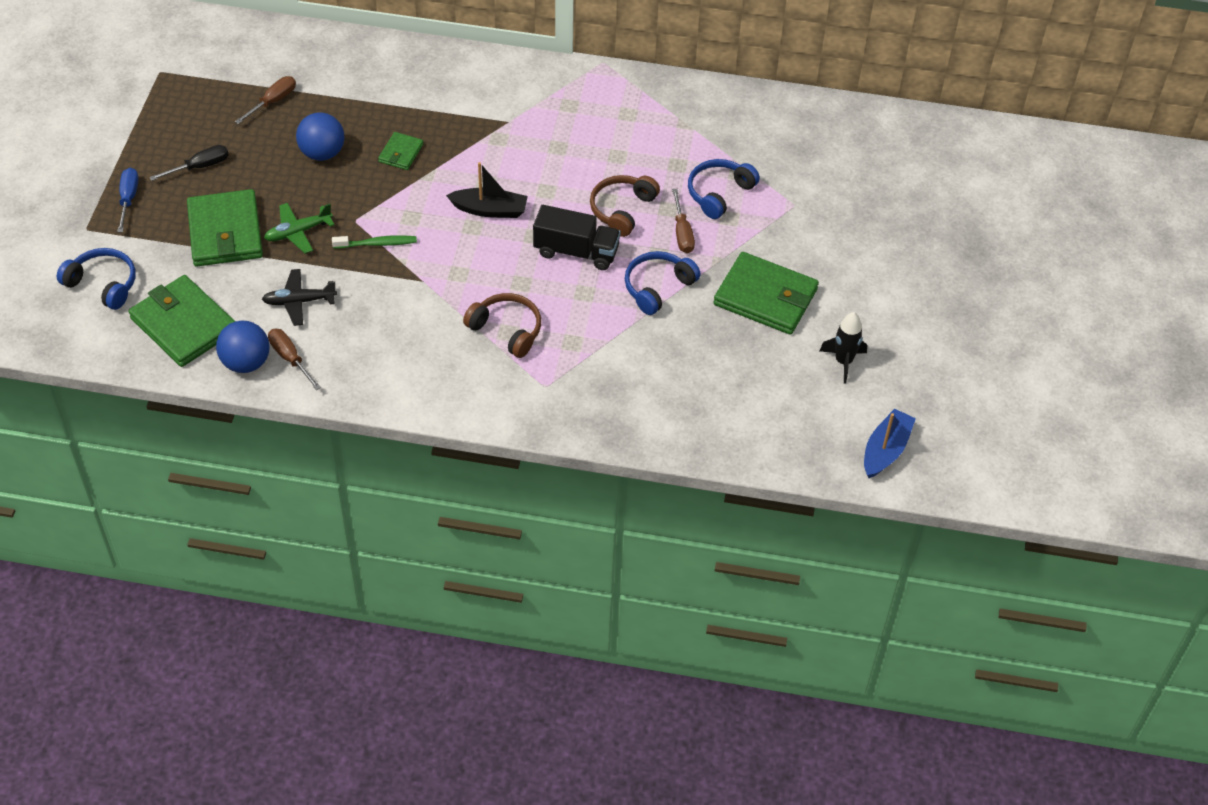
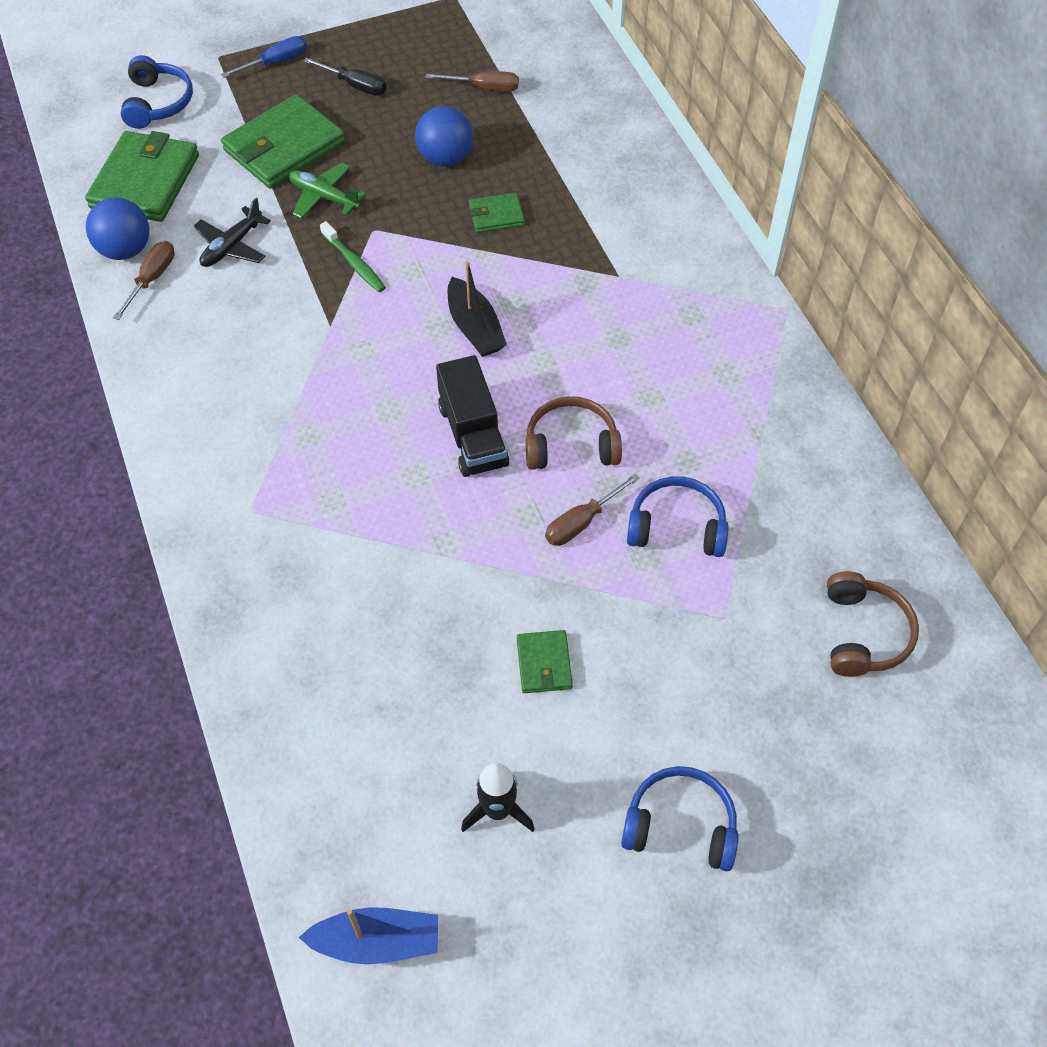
camera: 60 degrees right, 5 degrees up
(299, 301) = (232, 246): black plane -> black plane turned 105 degrees counterclockwise
(506, 330) = (310, 433): brown headphones -> brown headphones (863, 633)
(658, 287) = (476, 542): blue headphones -> blue headphones (680, 825)
(765, 297) = (544, 663): green wallet -> green wallet, size x0.49

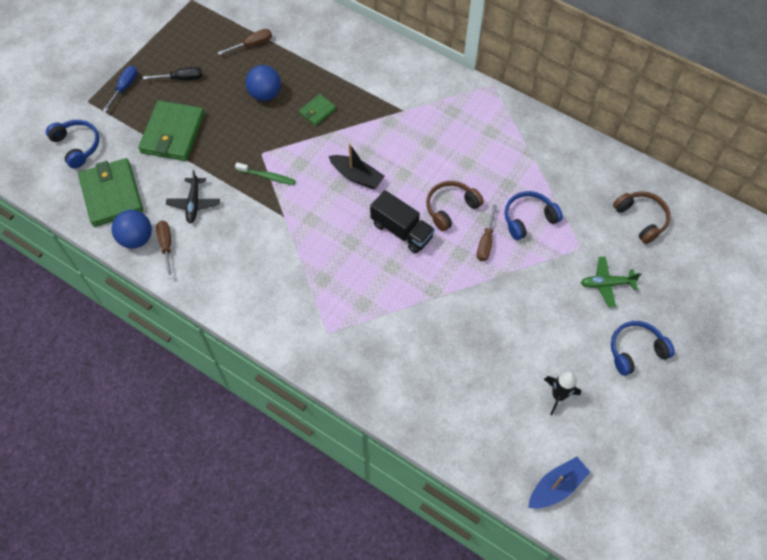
camera: 35 degrees left, 5 degrees up
(324, 197) = (219, 149): green plane -> green plane (606, 284)
(544, 663) = (523, 318): green wallet -> none

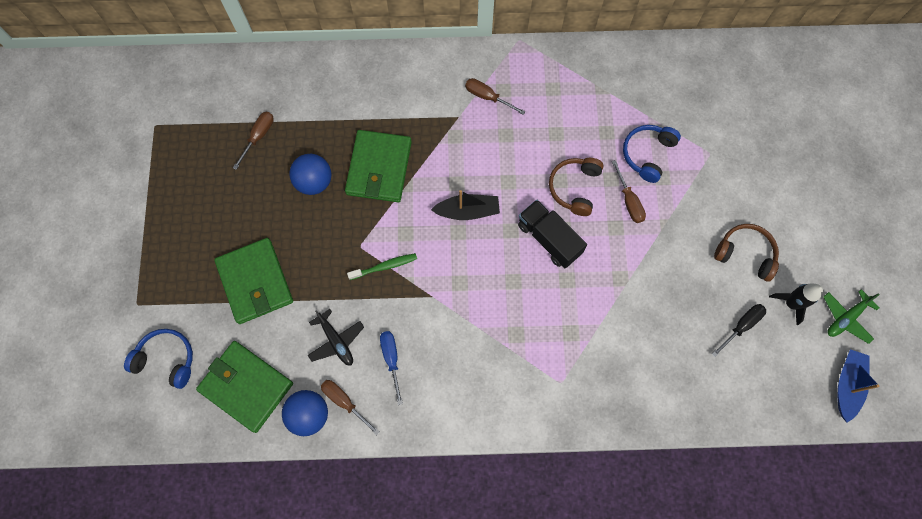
camera: 35 degrees left, 10 degrees up
(124, 87) = (164, 265): blue screwdriver -> blue screwdriver (391, 359)
(181, 78) = (215, 218): black screwdriver -> black screwdriver (741, 326)
(317, 111) = (379, 168): green wallet -> green wallet, size x2.02
(401, 231) = (549, 239): black truck -> black truck turned 135 degrees counterclockwise
(436, 109) = (487, 97): none -> brown screwdriver
(606, 284) = (754, 174): green plane -> green plane (846, 318)
(636, 351) = (819, 219): blue headphones -> none
(641, 219) = (738, 93): brown headphones -> brown headphones (745, 254)

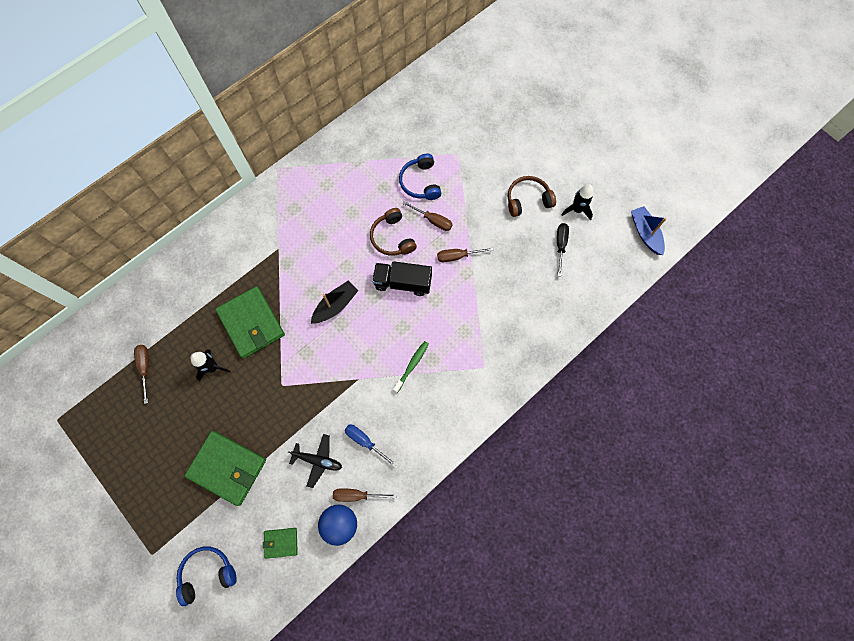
camera: 40 degrees left, 0 degrees up
(246, 387) = (281, 542): green wallet -> green wallet, size x0.49
(314, 182) = (213, 367): blue ball -> black rocket
(385, 266) = (310, 385): green toothbrush -> green toothbrush (412, 365)
(487, 97) = (287, 221): brown screwdriver -> brown screwdriver (457, 256)
(846, 318) = (613, 194): green plane -> none

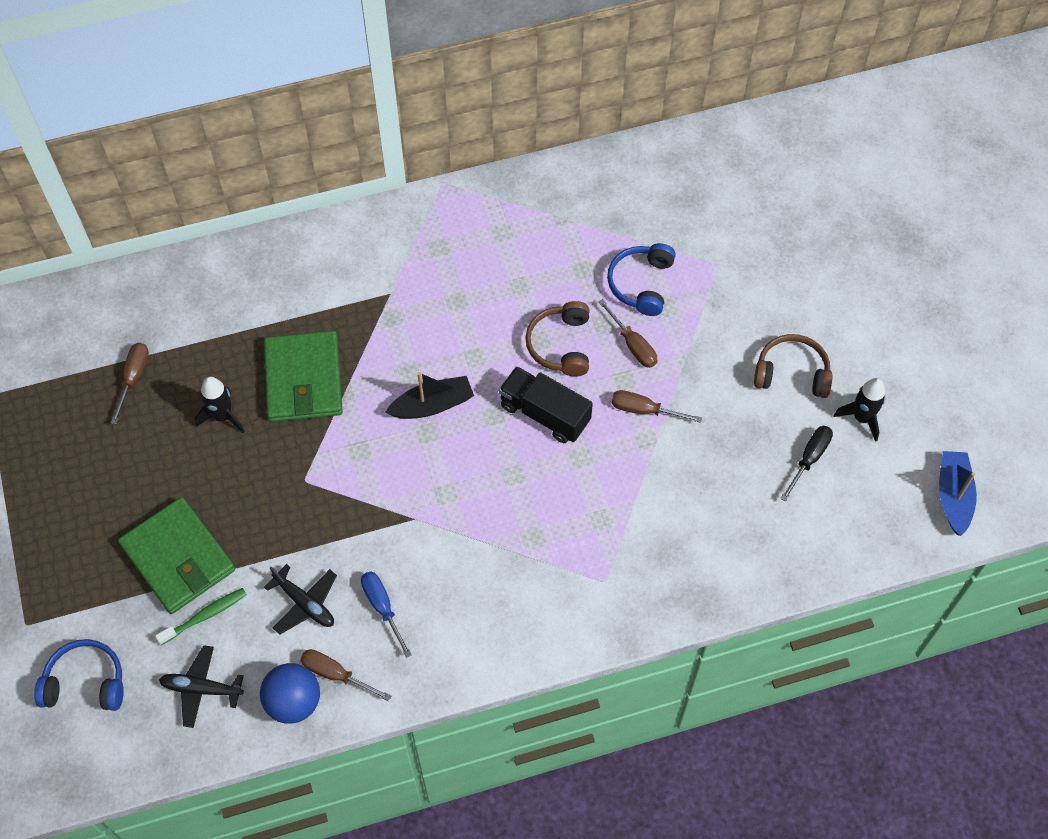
camera: 25 degrees right, 10 degrees down
(281, 542) = (201, 689): green wallet -> black plane
(412, 365) = (501, 533): green toothbrush -> green toothbrush (205, 616)

